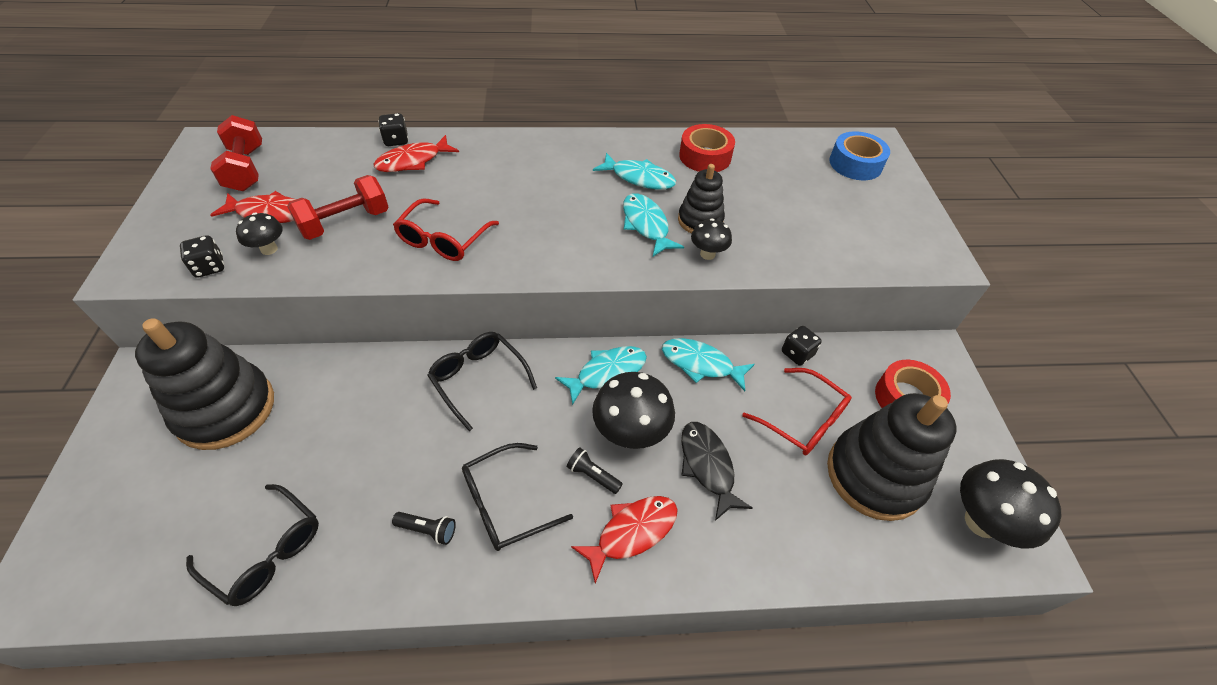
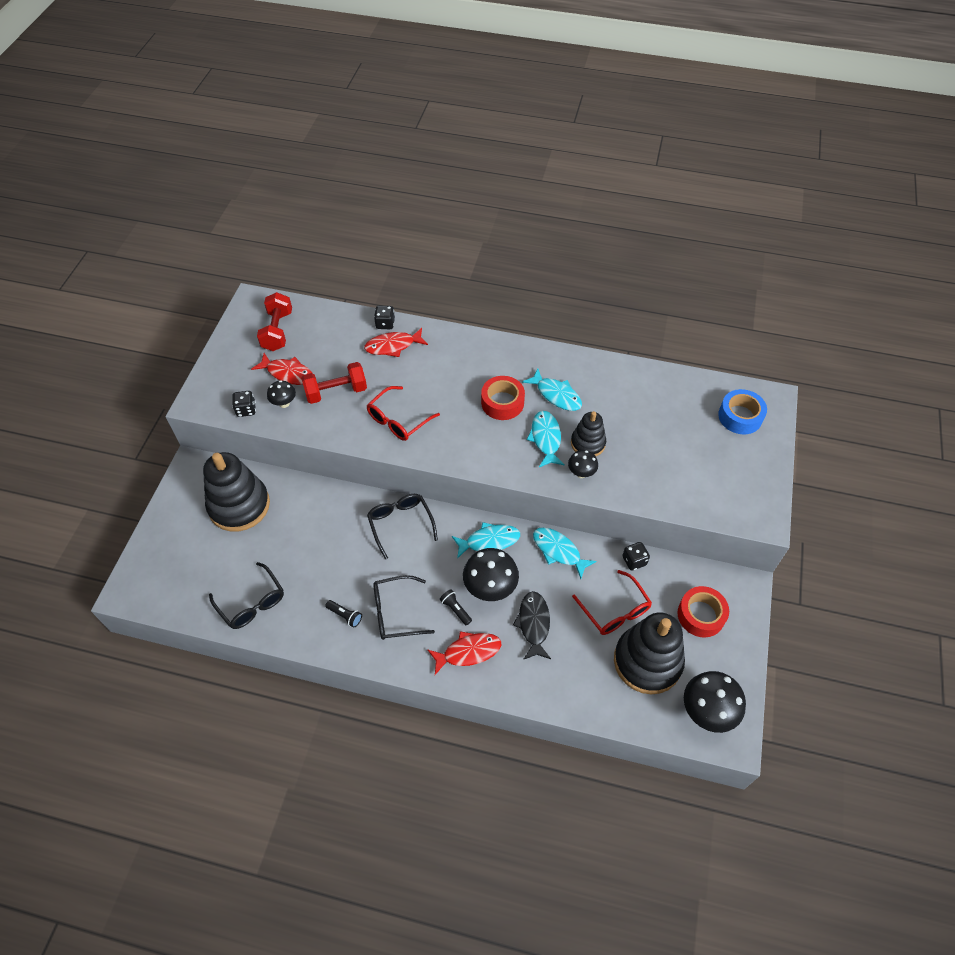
camera: 20 degrees right, 5 degrees up
(705, 156) = (617, 385): red tape -> red tape (502, 403)

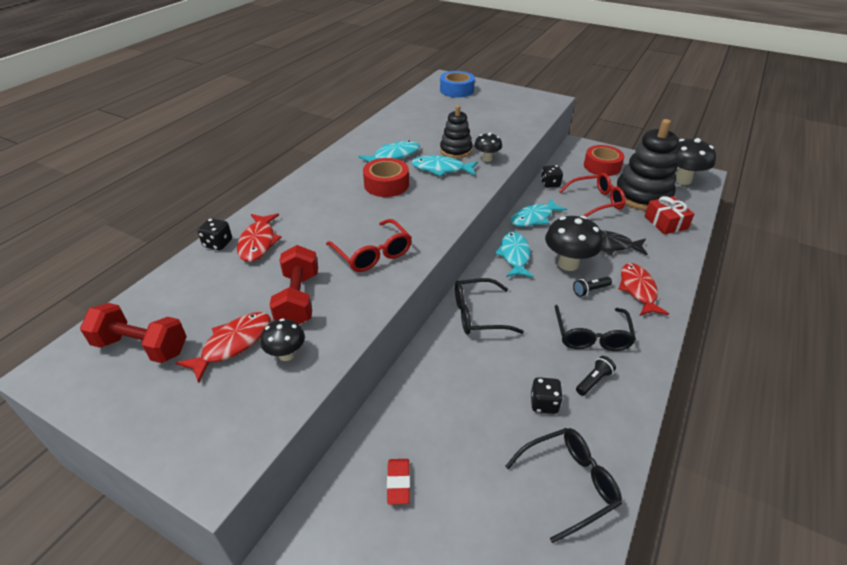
camera: 75 degrees left, 15 degrees down
(239, 505) = (398, 483): black stacking toy -> red eraser
(246, 410) = (272, 401): black dice -> black dice (544, 403)
(597, 685) = (665, 222): none -> red gift

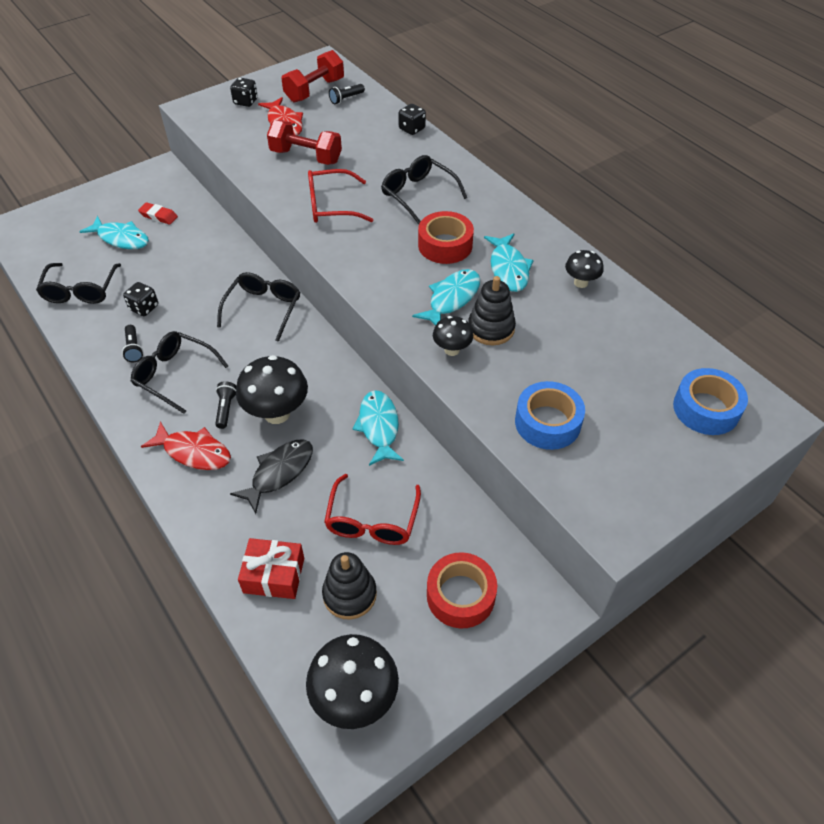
camera: 115 degrees right, 10 degrees up
(161, 310) = (346, 99): none -> black flashlight
(258, 242) = (397, 148): red fish -> none
(286, 354) = (254, 142): black mushroom -> black mushroom (581, 283)
(328, 212) = (418, 194): none -> black glasses
(509, 123) = (547, 422): none -> blue tape
(514, 255) = (323, 373): turquoise fish -> turquoise fish (121, 238)
(550, 184) = (446, 489): black dice -> black dice (245, 102)
(642, 196) = (349, 594): black stacking toy -> black stacking toy, size x0.56

